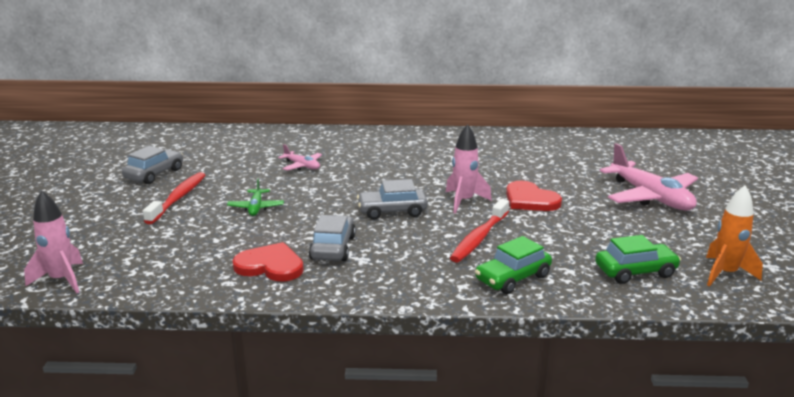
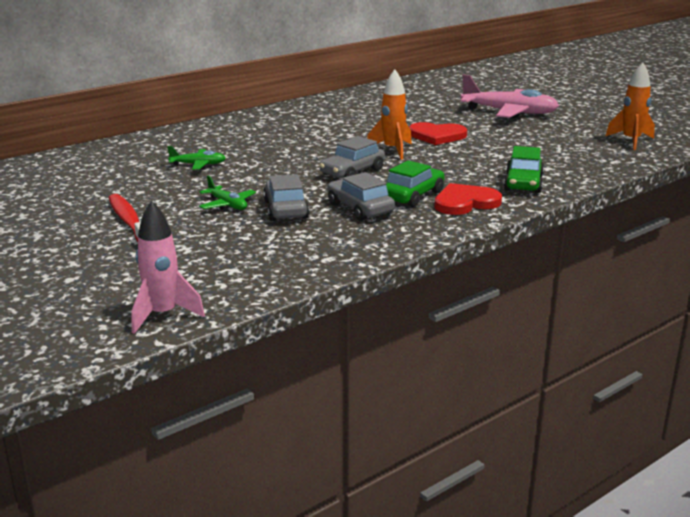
camera: 40 degrees left, 0 degrees up
(154, 174) = (51, 213): grey car -> grey car (285, 209)
(270, 266) = (337, 236): red heart -> red heart (465, 202)
(302, 166) = (198, 165): pink plane -> green plane
(464, 201) = (392, 150): pink rocket -> orange rocket
(479, 238) = (452, 168): red toothbrush -> none
(635, 271) = (584, 155): green car -> green car (412, 196)

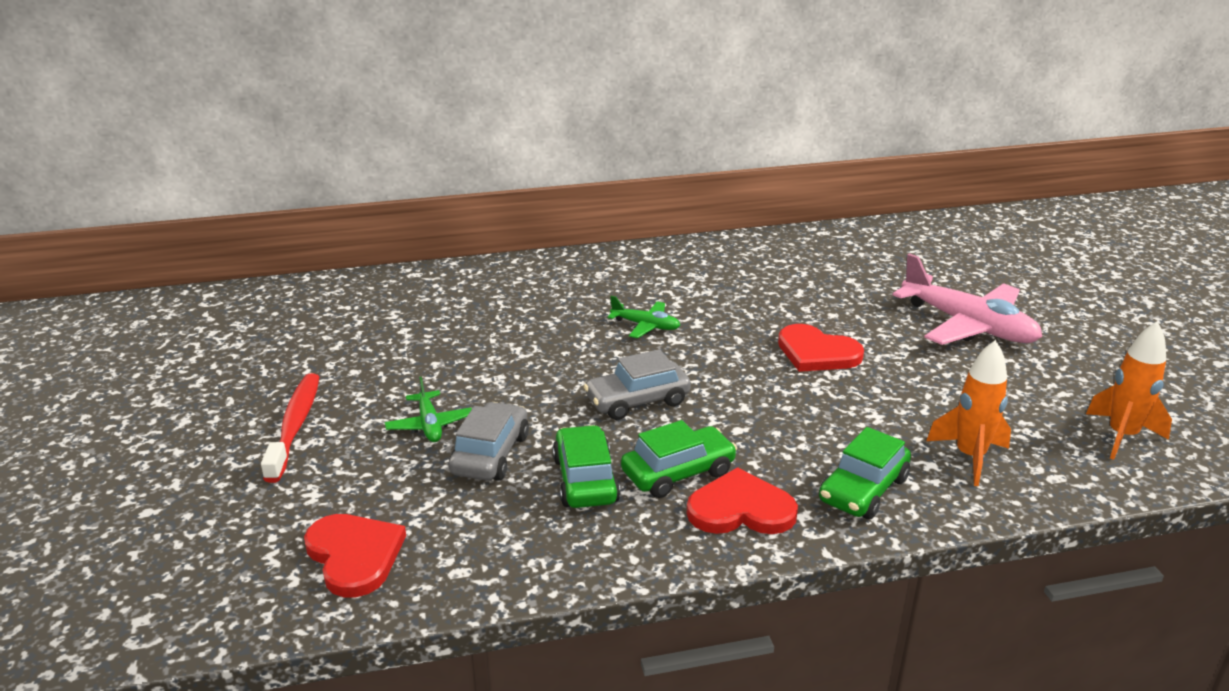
camera: 25 degrees right, 5 degrees up
(163, 315) = (180, 617): pink rocket -> none
(198, 165) = (460, 338): green plane -> green plane (645, 326)
(250, 266) = (354, 555): none -> red heart
(360, 208) = (585, 480): grey car -> green car
(392, 150) = (729, 368): orange rocket -> orange rocket (970, 457)

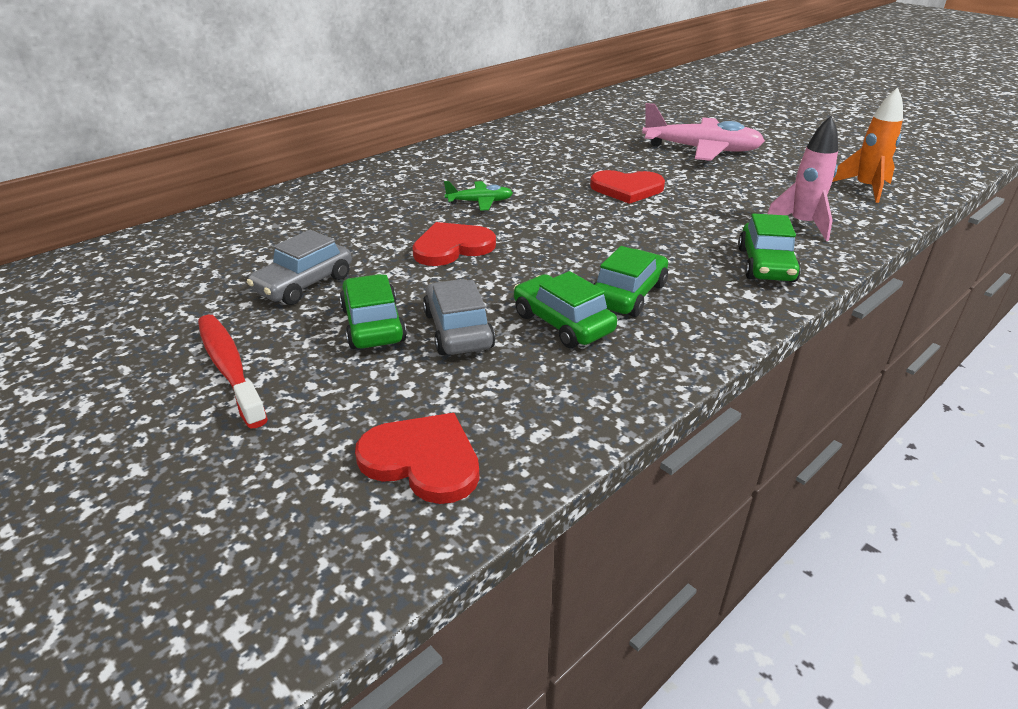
camera: 30 degrees left, 5 degrees up
(429, 425) = (373, 325): green plane -> green car
(637, 401) = (535, 254): grey car -> grey car (304, 284)
(741, 509) = (703, 304): red heart -> red heart (452, 247)
(970, 457) = (801, 225): orange rocket -> pink rocket

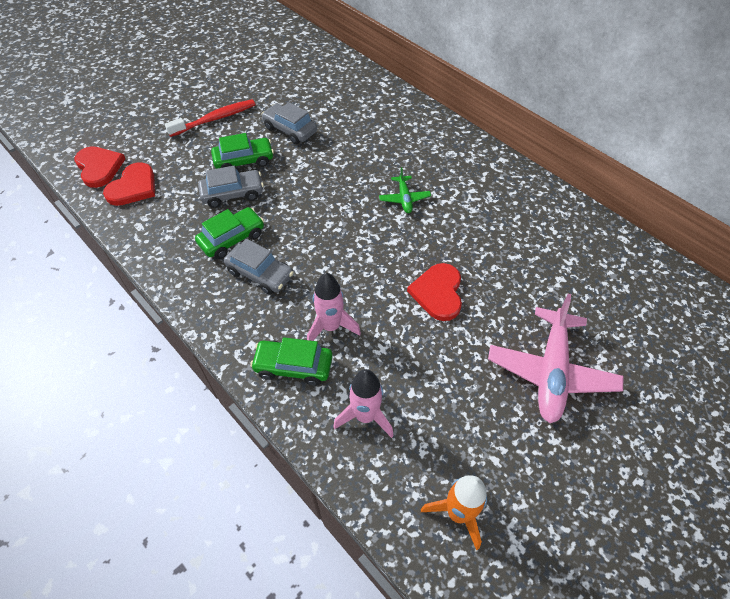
camera: 90 degrees right, 20 degrees up
(452, 247) = (332, 187): red heart -> red heart (99, 167)
(628, 294) = (260, 274): green car -> grey car
(697, 244) = (331, 327): none -> pink rocket

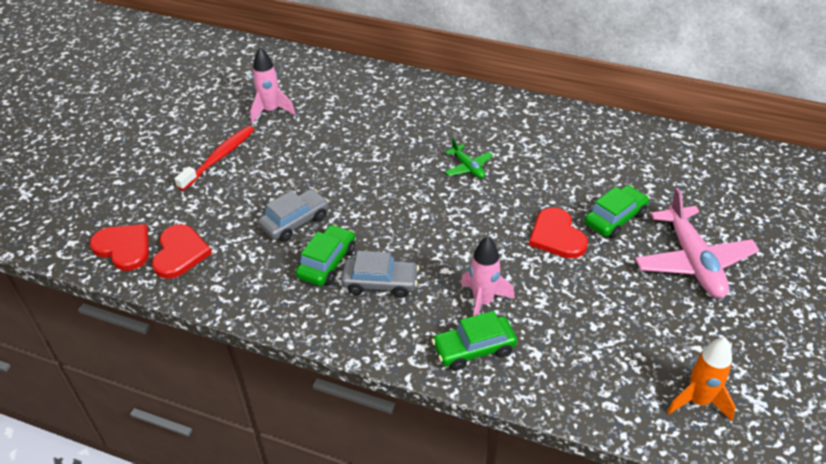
camera: 25 degrees left, 10 degrees down
(244, 161) = (282, 187): green car -> green car (615, 218)
(290, 130) = (308, 142): grey car -> none
(365, 416) = (568, 361): pink rocket -> pink rocket (271, 111)

